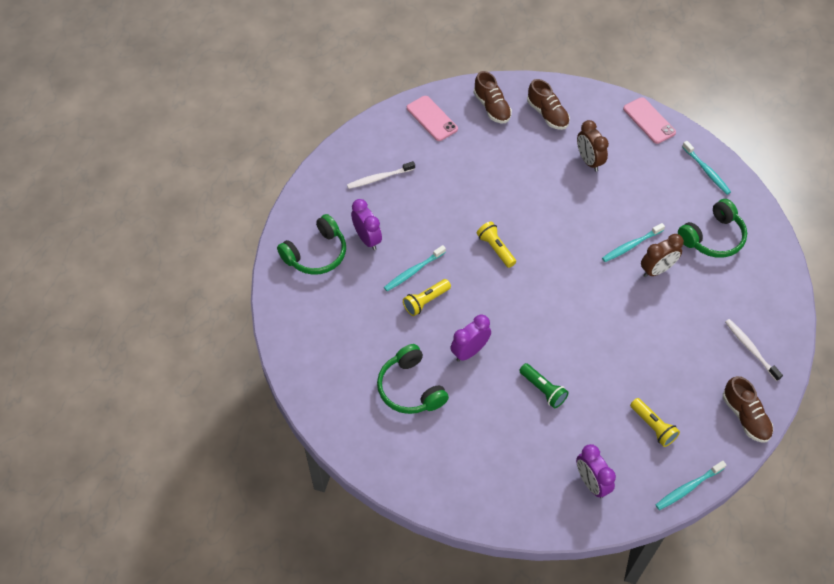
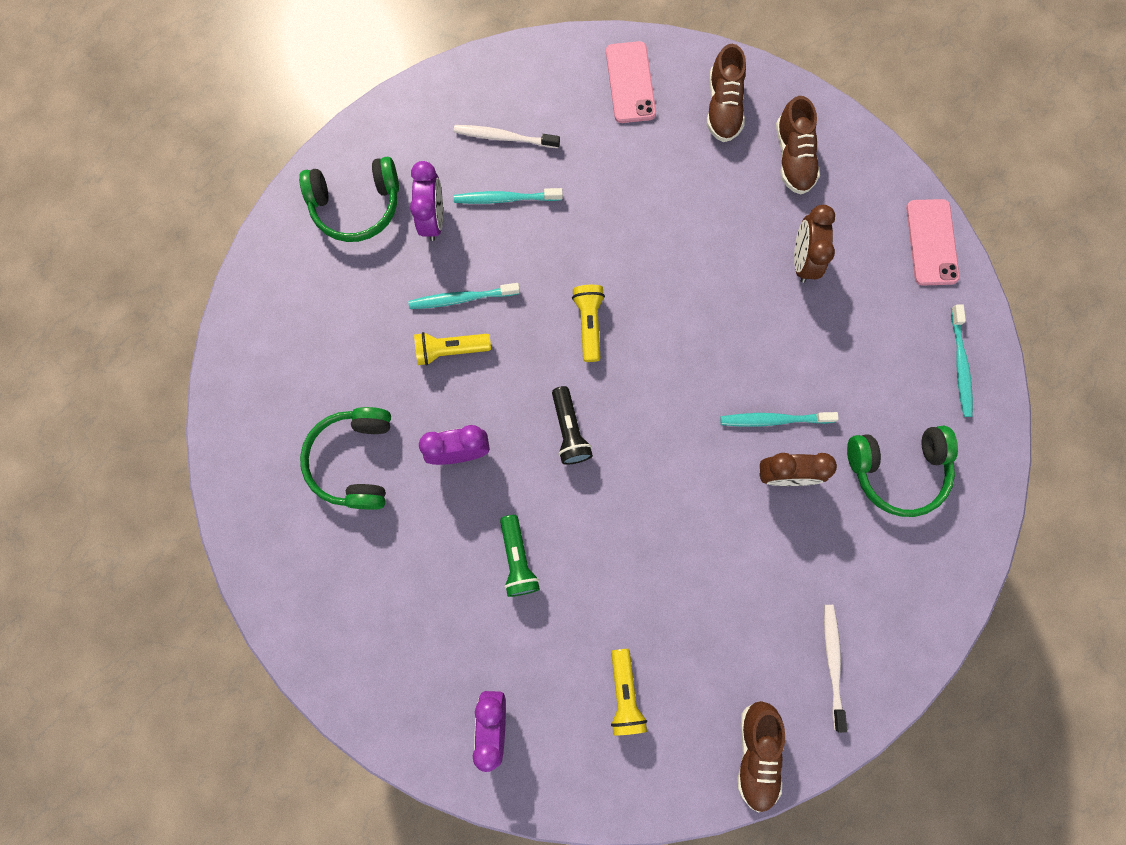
camera: 30 degrees right, 20 degrees up
(524, 308) = (569, 431): none -> black flashlight
(688, 488) = (612, 804): turquoise toothbrush -> turquoise toothbrush (505, 198)

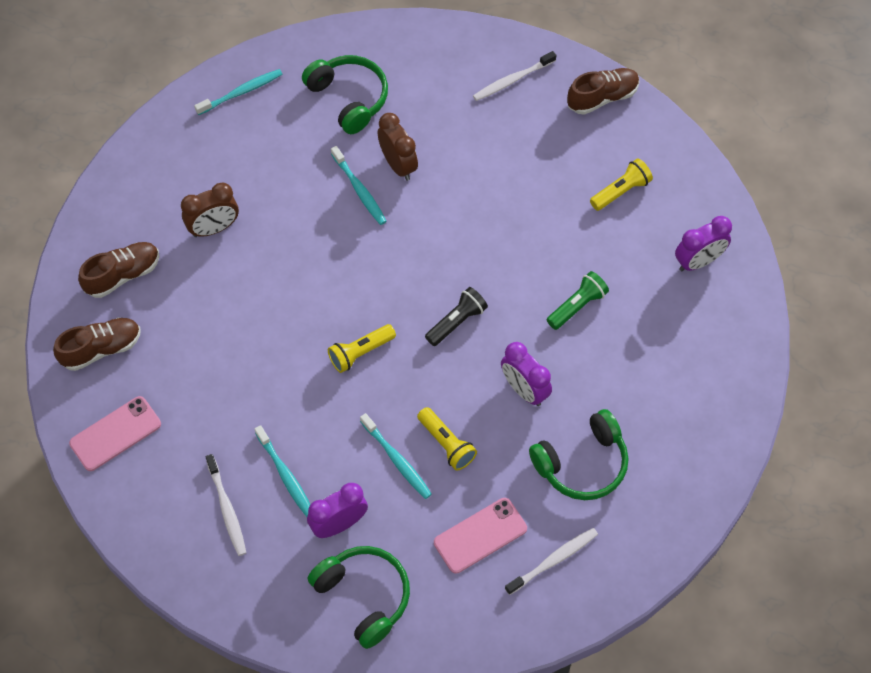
camera: 120 degrees left, 15 degrees down
(283, 379) = (553, 560): none -> white toothbrush
(932, 242) = (147, 149): pink phone -> pink phone (480, 535)

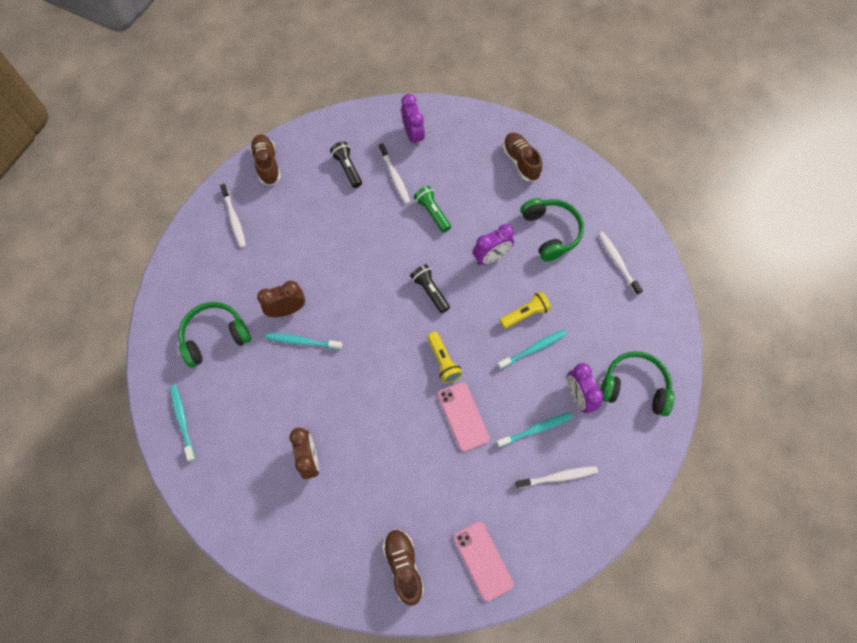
camera: 80 degrees left, 5 degrees up
(123, 275) = (337, 541): brown shoe -> brown shoe (521, 162)
(359, 190) = (302, 341): turquoise toothbrush -> turquoise toothbrush turned 150 degrees counterclockwise
(364, 596) = (634, 387): green headphones -> green headphones turned 45 degrees clockwise
(480, 535) = (596, 304): pink phone -> pink phone (463, 416)
(621, 191) = (347, 168): yellow flashlight -> black flashlight
(622, 250) = (395, 177): none -> white toothbrush

